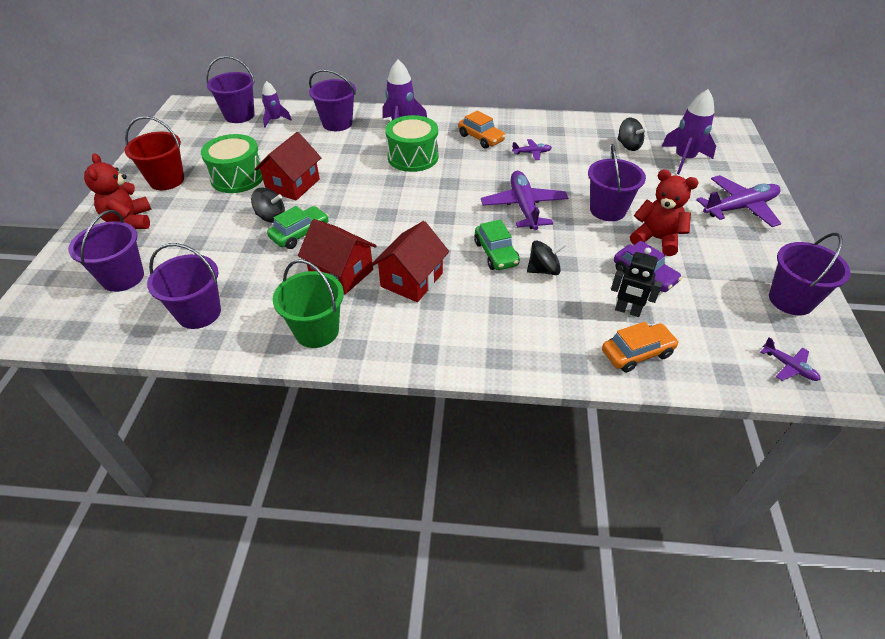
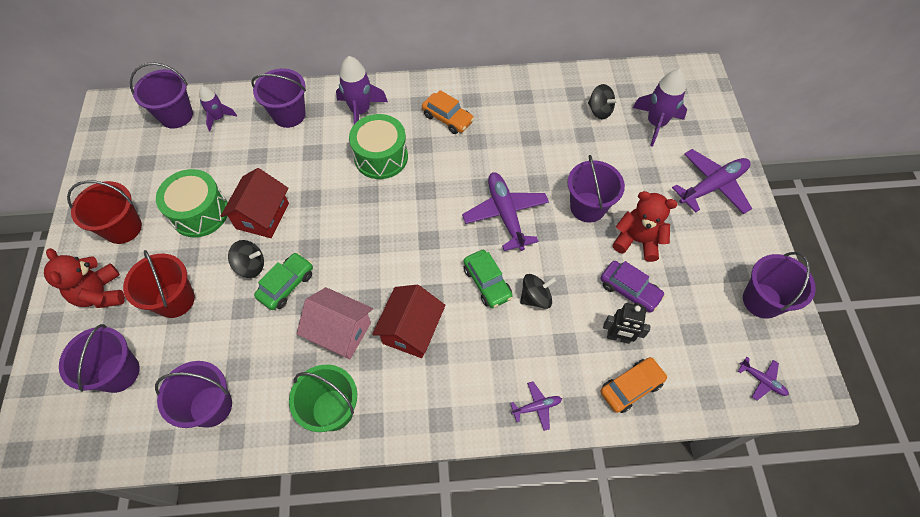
camera: 10 degrees left, 15 degrees up
(194, 233) = (175, 300): none -> red bucket
(341, 273) = (340, 331): red house -> pink house
(532, 153) = (503, 134): purple plane -> purple plane (537, 407)

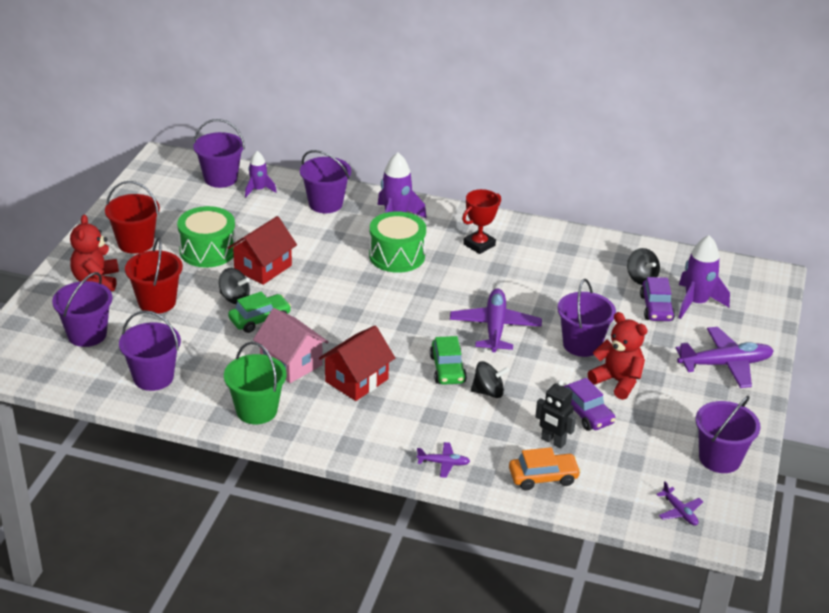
camera: 20 degrees right, 25 degrees down
(447, 118) = (479, 245): orange car -> red trophy
(627, 141) = (656, 308): none -> purple car

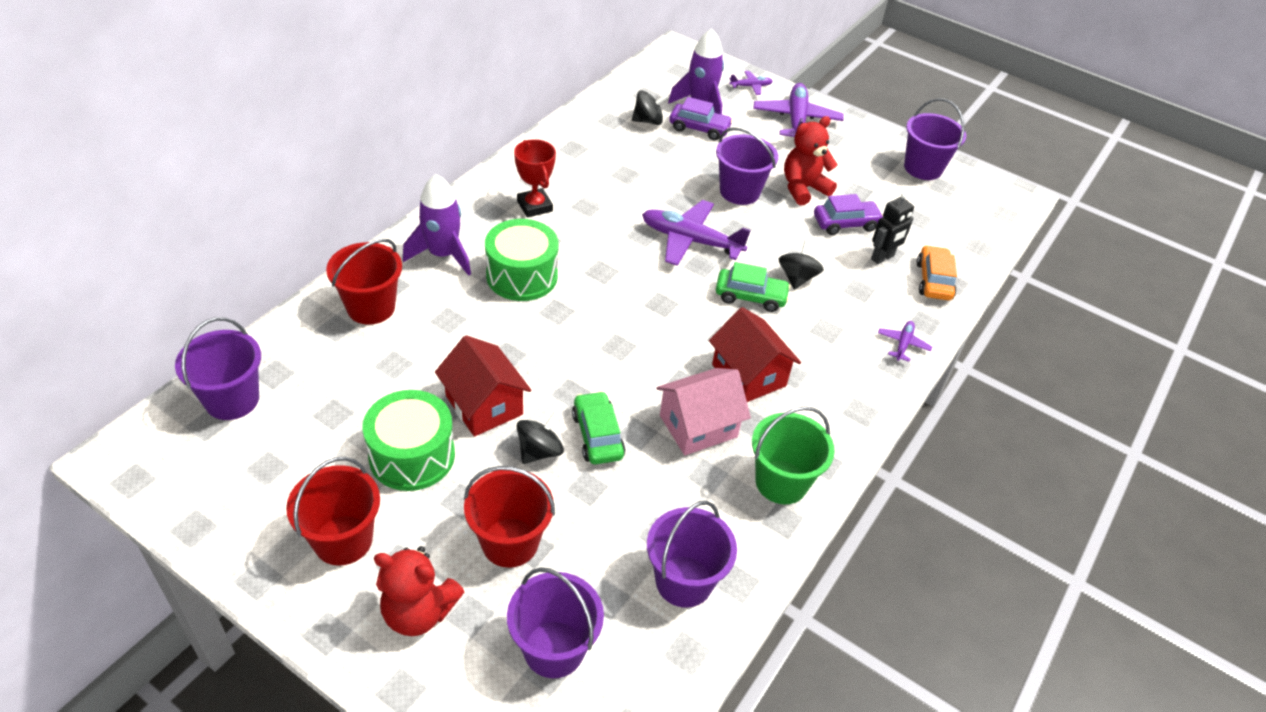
camera: 75 degrees left, 10 degrees up
(258, 190) = (292, 365): purple rocket -> none
(325, 204) = (371, 307): purple bucket -> red bucket
(679, 512) = (988, 214): purple plane -> purple plane (751, 86)

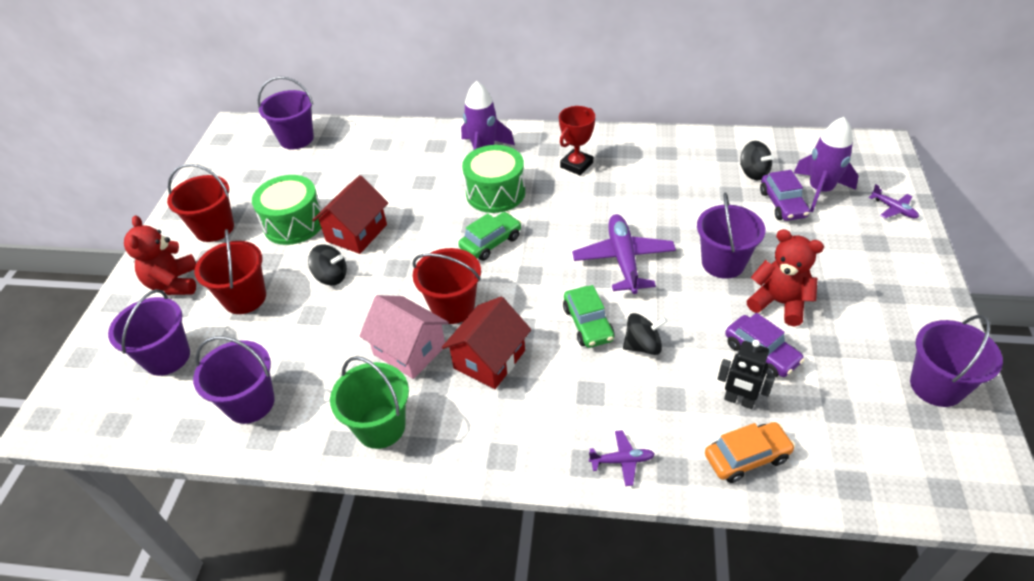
camera: 70 degrees right, 0 degrees up
(371, 307) = (408, 147): red bucket -> red bucket (453, 307)
(597, 435) = (364, 299): green car -> green car (491, 243)
(796, 120) = (884, 258): purple plane -> none

